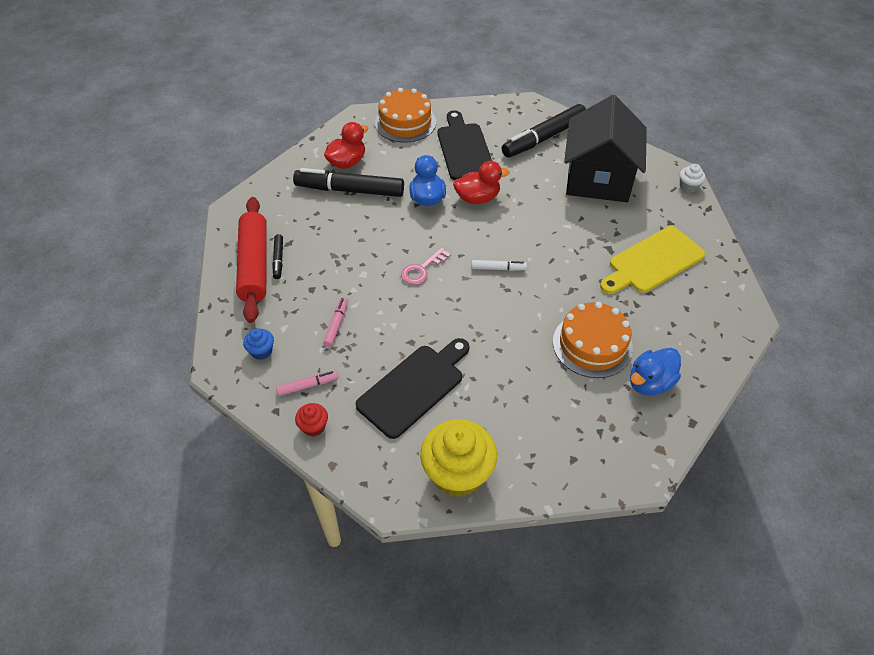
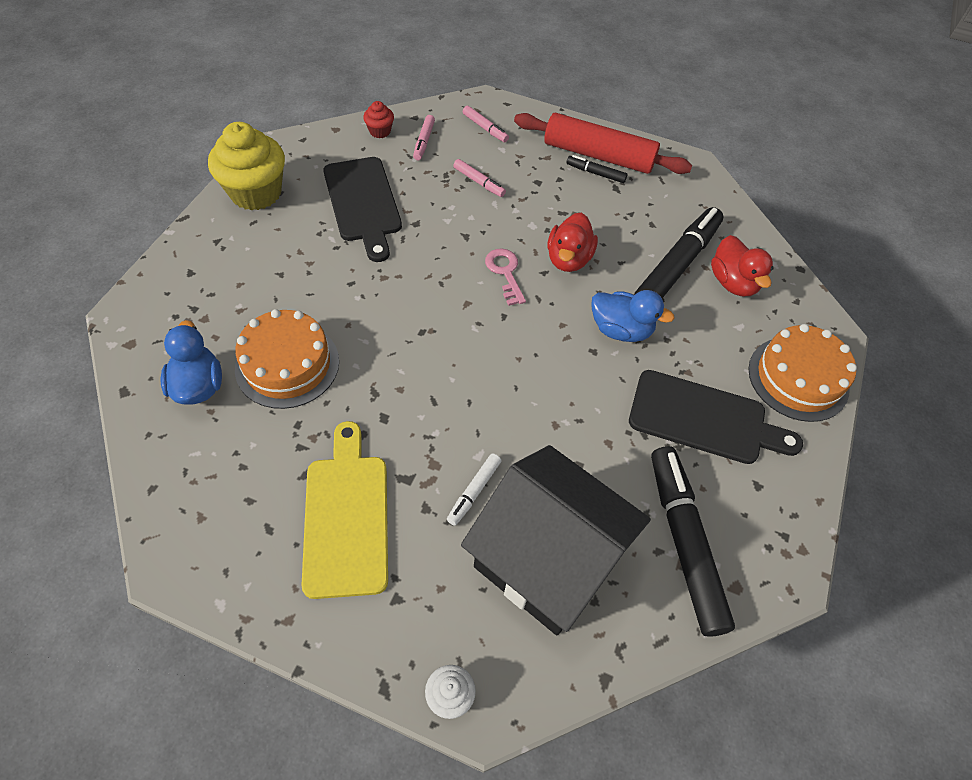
camera: 115 degrees right, 5 degrees up
(261, 351) = (485, 128): blue cupcake -> pink marker
(477, 198) = (592, 382): red duck -> red duck (568, 259)
(498, 268) = (458, 340): white marker -> white marker (474, 491)

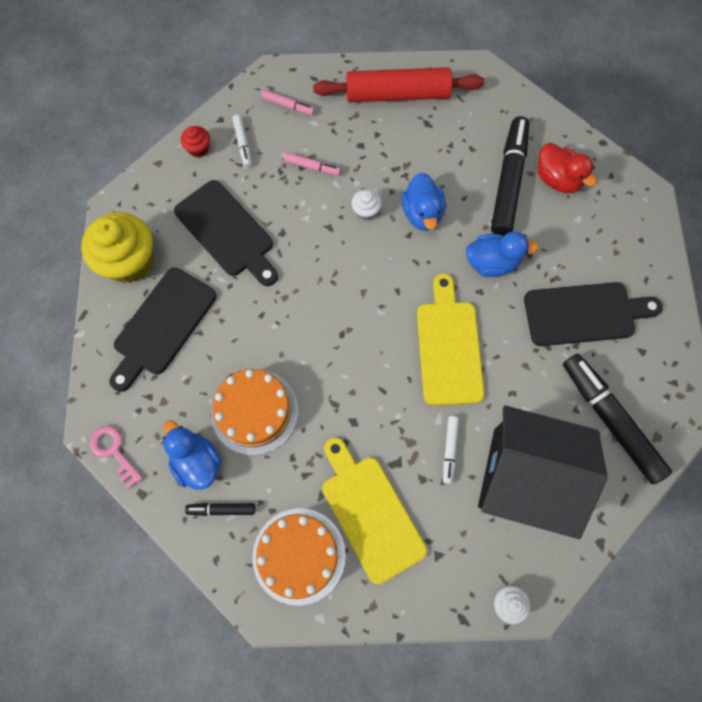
camera: 20 degrees left, 15 degrees up
(249, 255) = (162, 326): none -> black cutting board
(424, 141) = (243, 143): pink marker -> white marker
(505, 273) = (379, 249): pink key -> pink key (114, 452)
(511, 236) = (366, 211): none -> white cupcake
(530, 389) = (449, 347): none -> yellow cutting board
(568, 259) = (422, 213): red duck -> blue duck
(596, 173) = (404, 115): black marker -> black marker (222, 509)
(798, 378) = (637, 247): orange cake -> orange cake (299, 555)

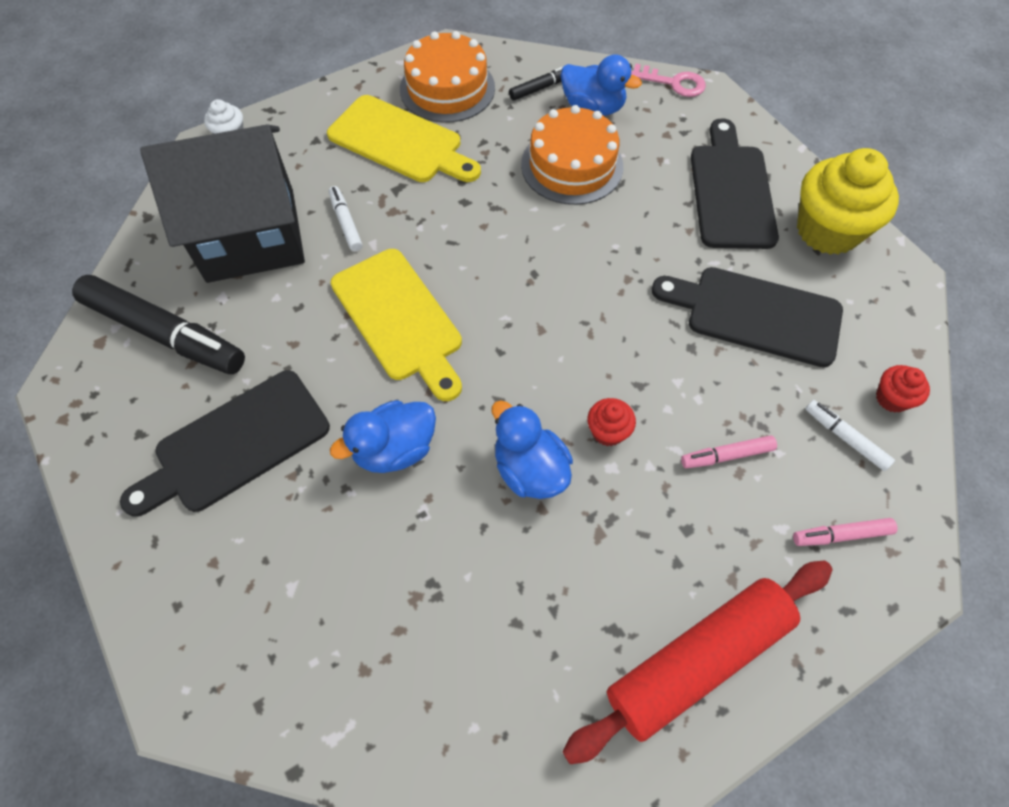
camera: 150 degrees right, 10 degrees down
(366, 211) = (608, 431): white cupcake -> red cupcake
(508, 182) = (429, 592): black marker -> none
(557, 179) = (350, 643): red duck -> none

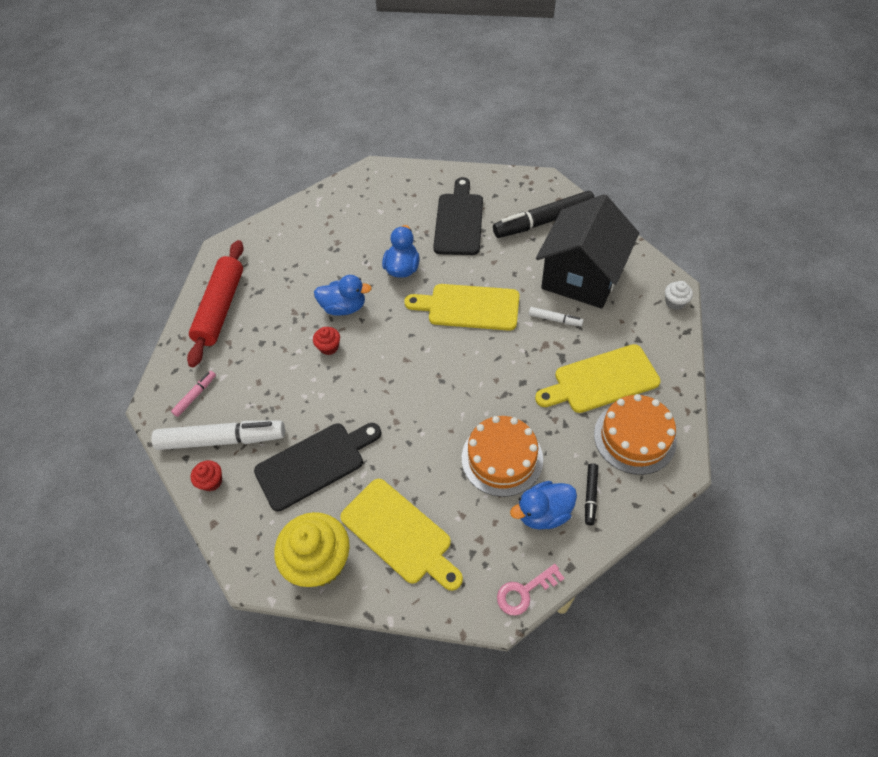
camera: 135 degrees right, 5 degrees down
(727, 455) = (269, 383): pink marker -> none
(731, 191) = (400, 534): black cutting board -> yellow cutting board
(845, 438) = (221, 439): white marker -> white marker, size x2.18

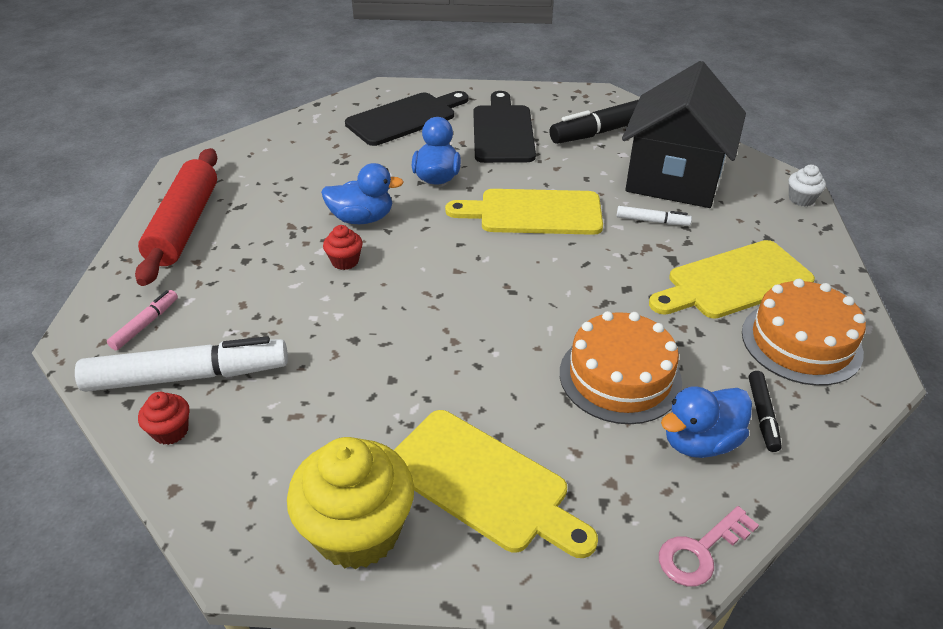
camera: 10 degrees left, 15 degrees down
(314, 463) = (336, 398): black cutting board -> black cutting board (405, 118)

